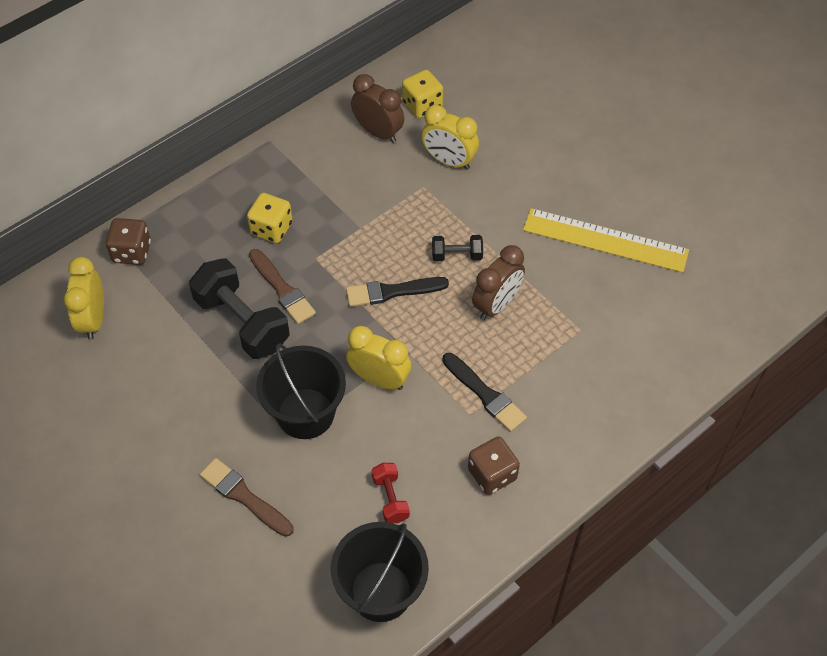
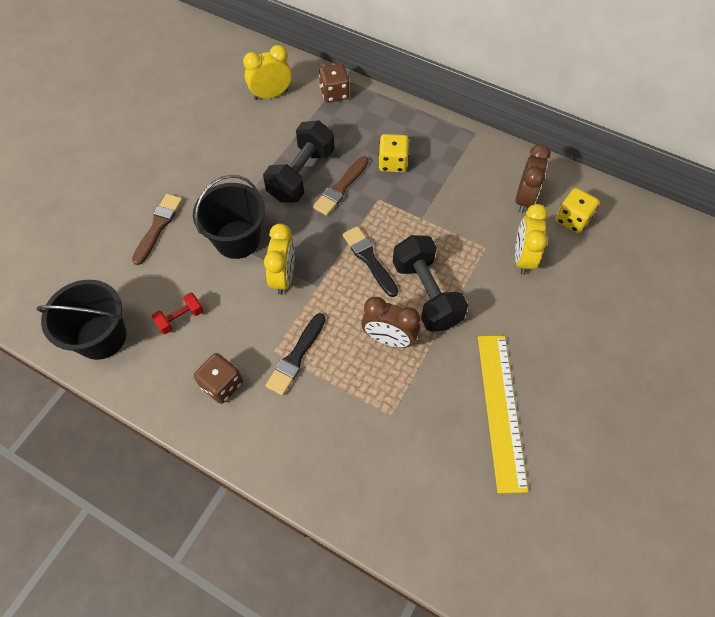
camera: 70 degrees right, 5 degrees up
(457, 255) = (426, 294): black dumbbell -> black dumbbell, size x2.03

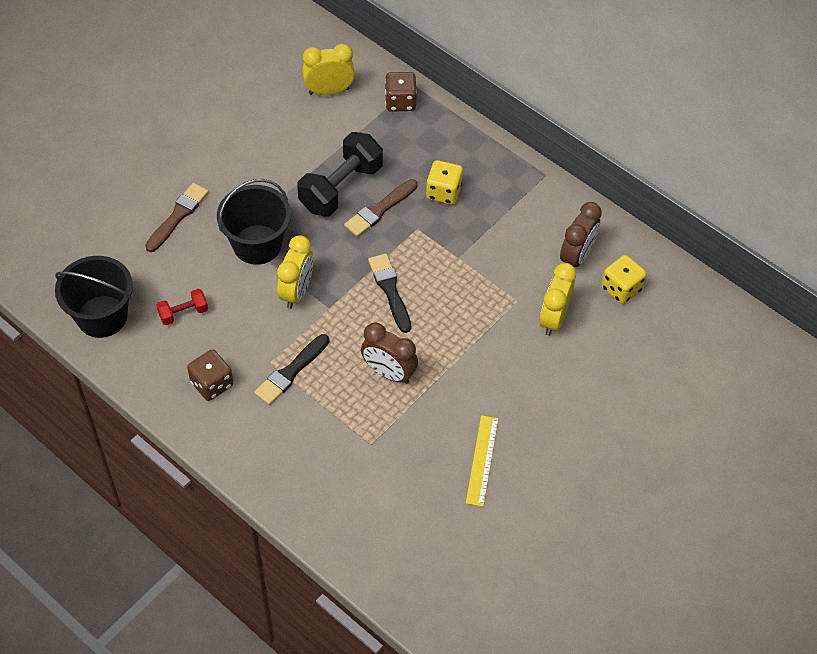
camera: 10 degrees right, 5 degrees down
(426, 294) = (440, 336): black dumbbell -> none
(501, 410) = (482, 460): yellow ruler -> yellow ruler, size x0.61

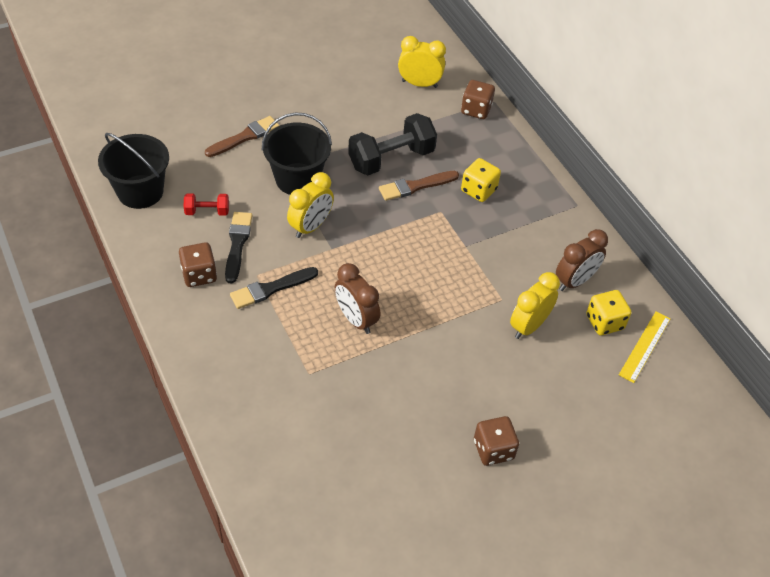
camera: 20 degrees right, 5 degrees down
(390, 290) = (392, 252): black brush -> black brush (237, 244)
(482, 460) = (402, 425): yellow ruler -> yellow ruler (644, 346)
(574, 452) = (493, 449): none -> brown dice

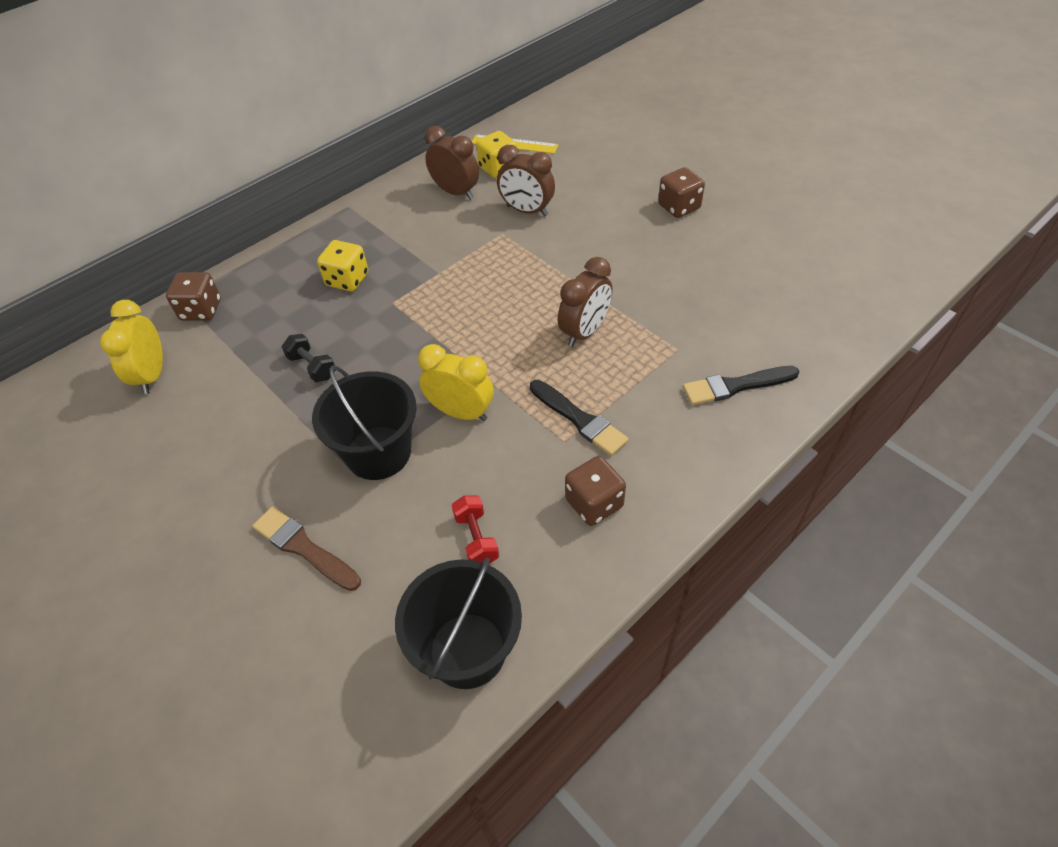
camera: 100 degrees left, 0 degrees up
(237, 244) = (522, 480): black brush -> black brush (736, 386)
(391, 159) = (312, 367): black dumbbell -> black dumbbell, size x0.49
(415, 186) = (356, 333): brown brush -> none
(529, 326) = (527, 211): yellow clock -> brown clock

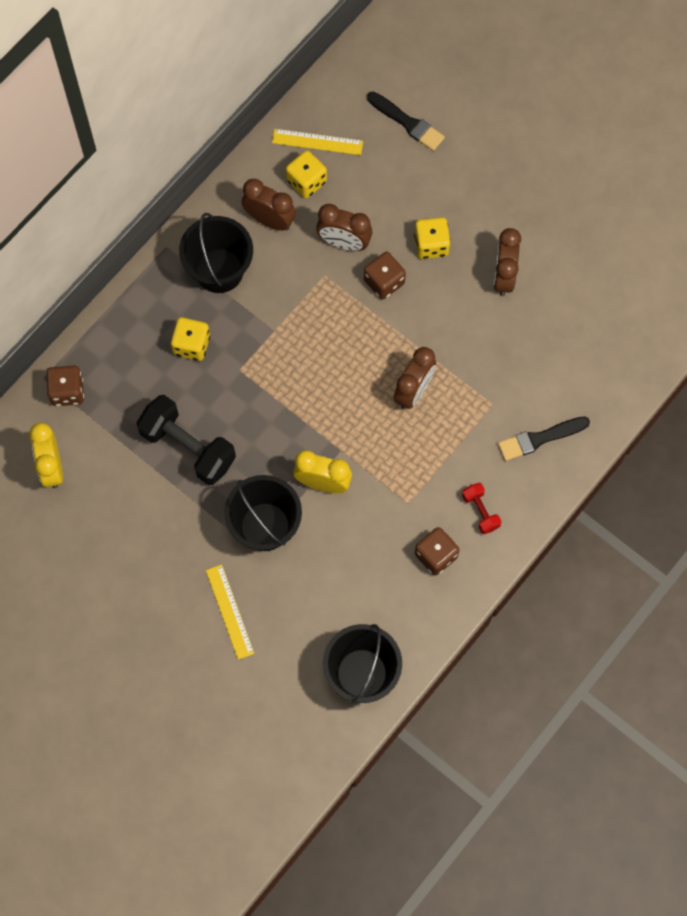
camera: 10 degrees left, 20 degrees up
(304, 548) = (229, 611): brown brush -> yellow ruler
(312, 367) = (188, 447): black dumbbell -> black dumbbell, size x2.03
(395, 225) = (219, 270): none -> black bucket
(476, 538) = (354, 592): red dumbbell -> red dumbbell (480, 511)
(579, 419) = (418, 482): black brush -> black brush (407, 123)
(617, 216) = (431, 245): none -> yellow dice
(679, 207) = (488, 228): brown dice -> brown dice (384, 282)
(694, 242) = (503, 276): none -> brown clock

